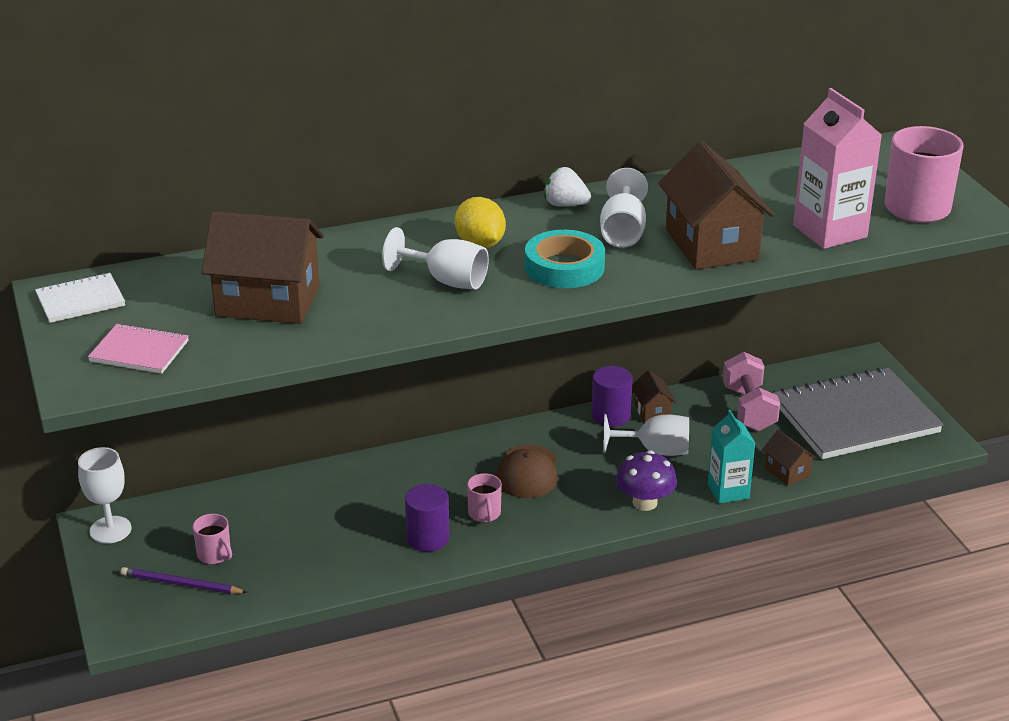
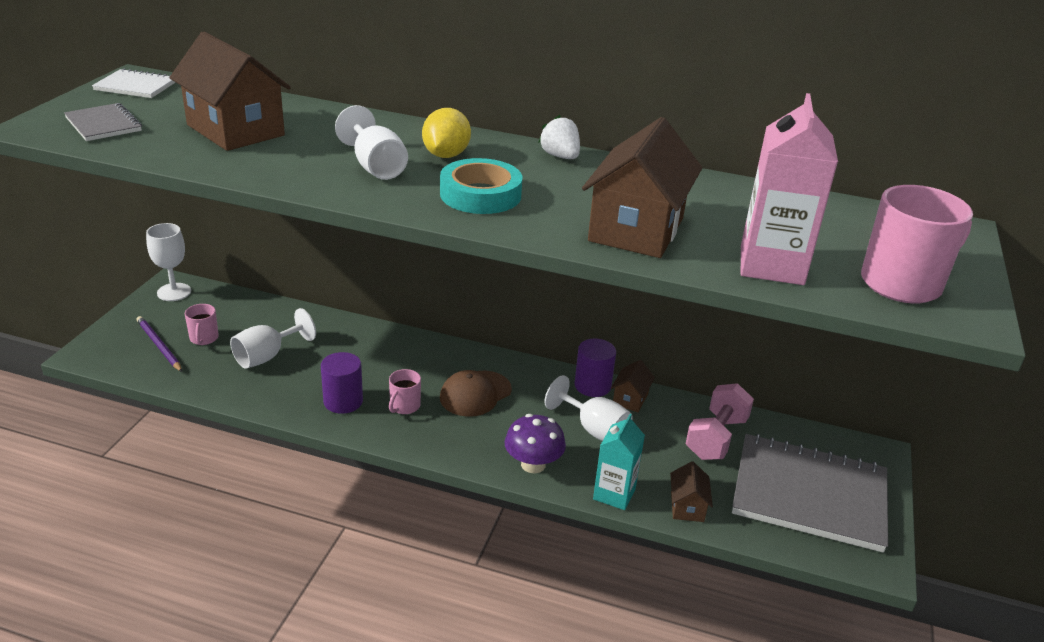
camera: 35 degrees right, 0 degrees up
(139, 351) = (103, 124): pink notebook -> grey notebook
(622, 232) = (573, 191): white goblet -> white goblet (267, 356)

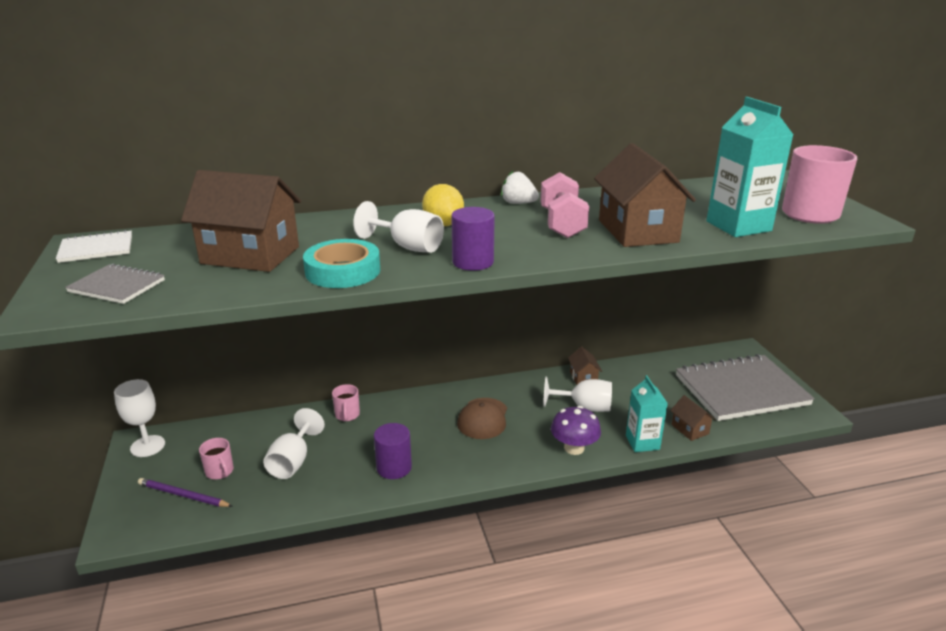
camera: 30 degrees left, 5 degrees down
(404, 406) = (443, 450): pink mug -> pink mug (347, 415)
(480, 194) = (510, 241): turquoise tape -> turquoise tape (343, 271)
(592, 386) = (551, 379): purple cylinder -> purple cylinder (473, 262)
(716, 438) = (657, 380): pink dumbbell -> pink dumbbell (562, 224)
(771, 265) = (738, 226): pink carton -> turquoise carton

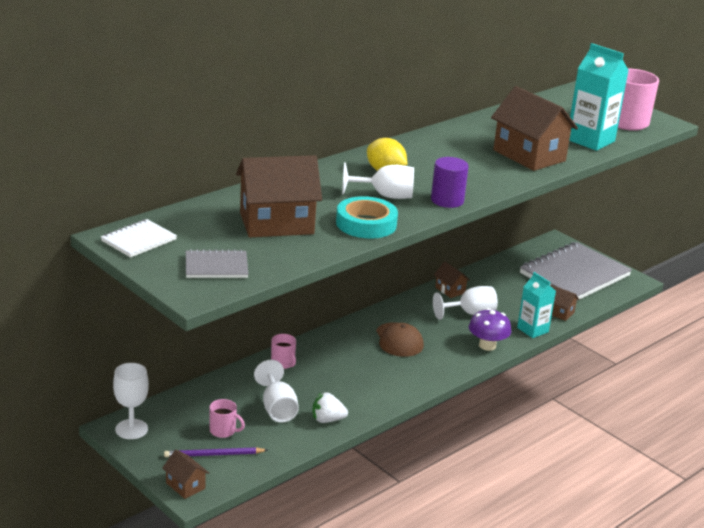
camera: 30 degrees left, 0 degrees up
(121, 522) = (185, 486): none -> brown house
(394, 467) = (364, 392): purple cylinder -> none
(518, 203) = (417, 143): white strawberry -> white strawberry (327, 420)
(562, 224) = (471, 157): pink dumbbell -> none

